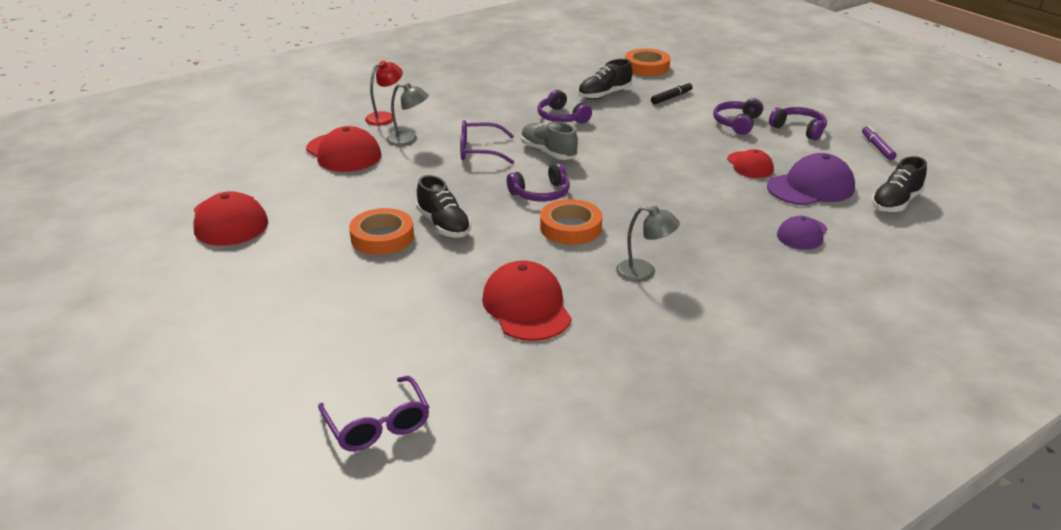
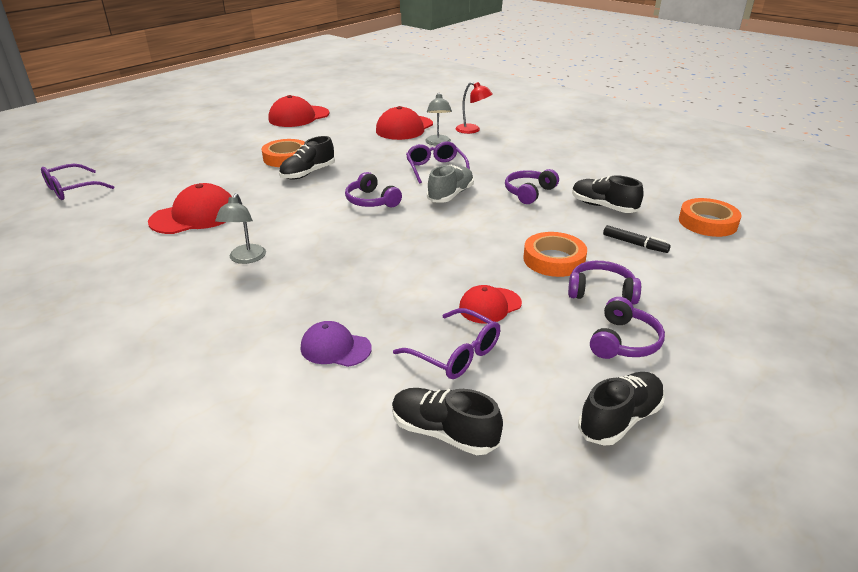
camera: 75 degrees right, 0 degrees up
(570, 227) = (316, 219): orange tape -> orange tape (554, 260)
(811, 187) = (455, 353): purple cap -> purple glasses
(877, 147) = (620, 419): purple marker -> black shoe

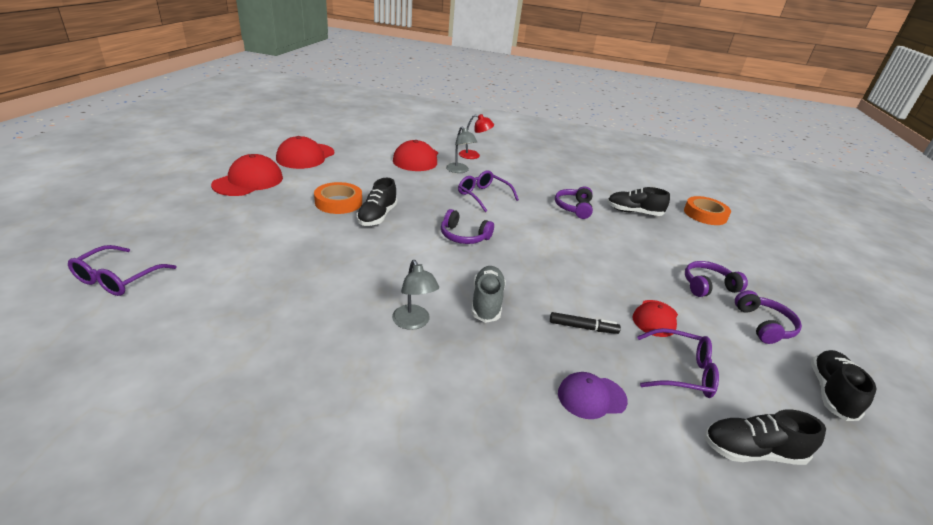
camera: 30 degrees left, 0 degrees up
(194, 216) = (309, 284): red cap -> red cap (248, 181)
(451, 195) = (520, 219): grey shoe -> grey shoe (487, 302)
(554, 260) = (652, 265): orange tape -> none
(634, 244) = (684, 240): black marker -> black marker (583, 327)

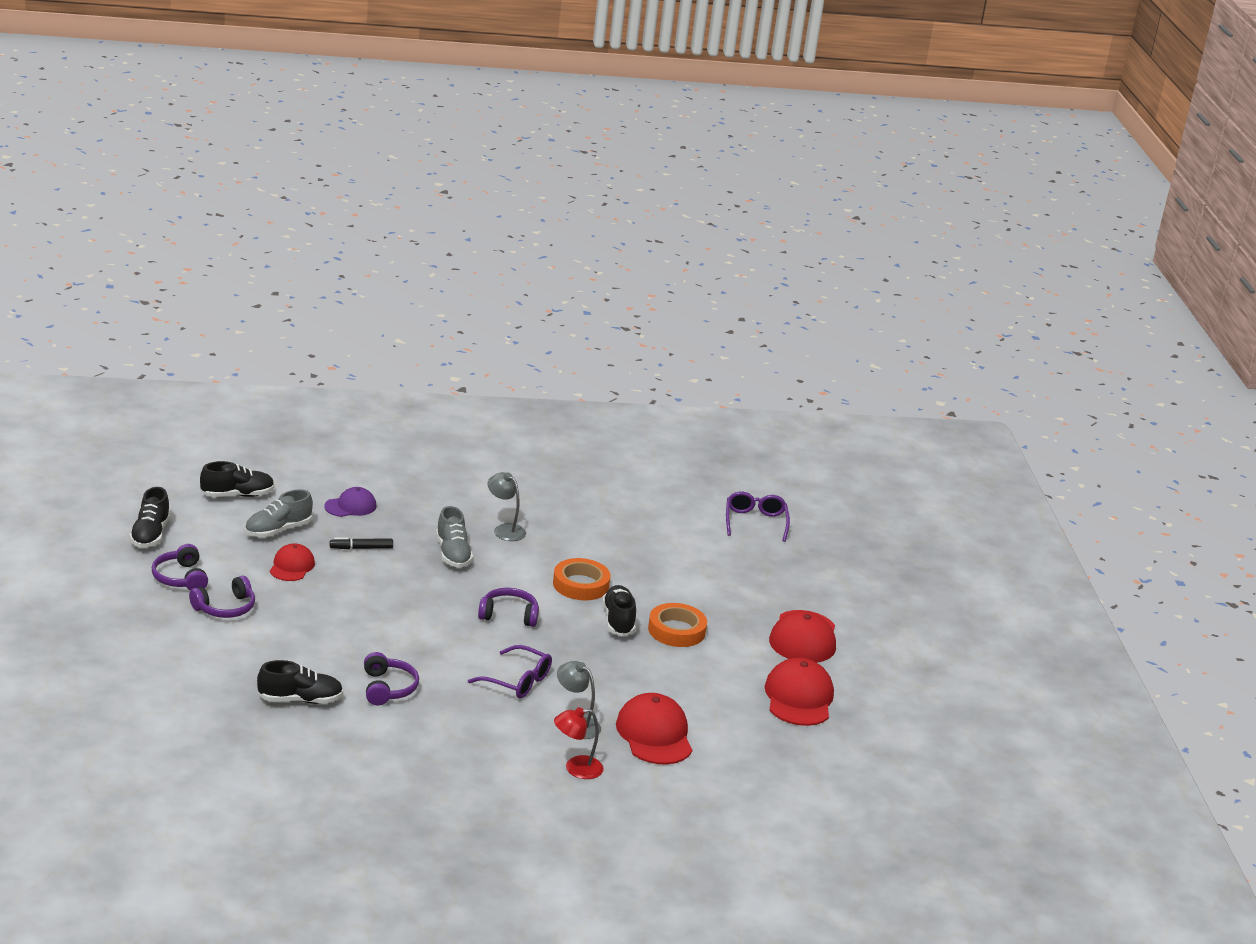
camera: 160 degrees right, 5 degrees down
(680, 371) = (277, 530): purple glasses -> grey shoe
(705, 214) = (187, 721): orange tape -> orange tape (581, 584)

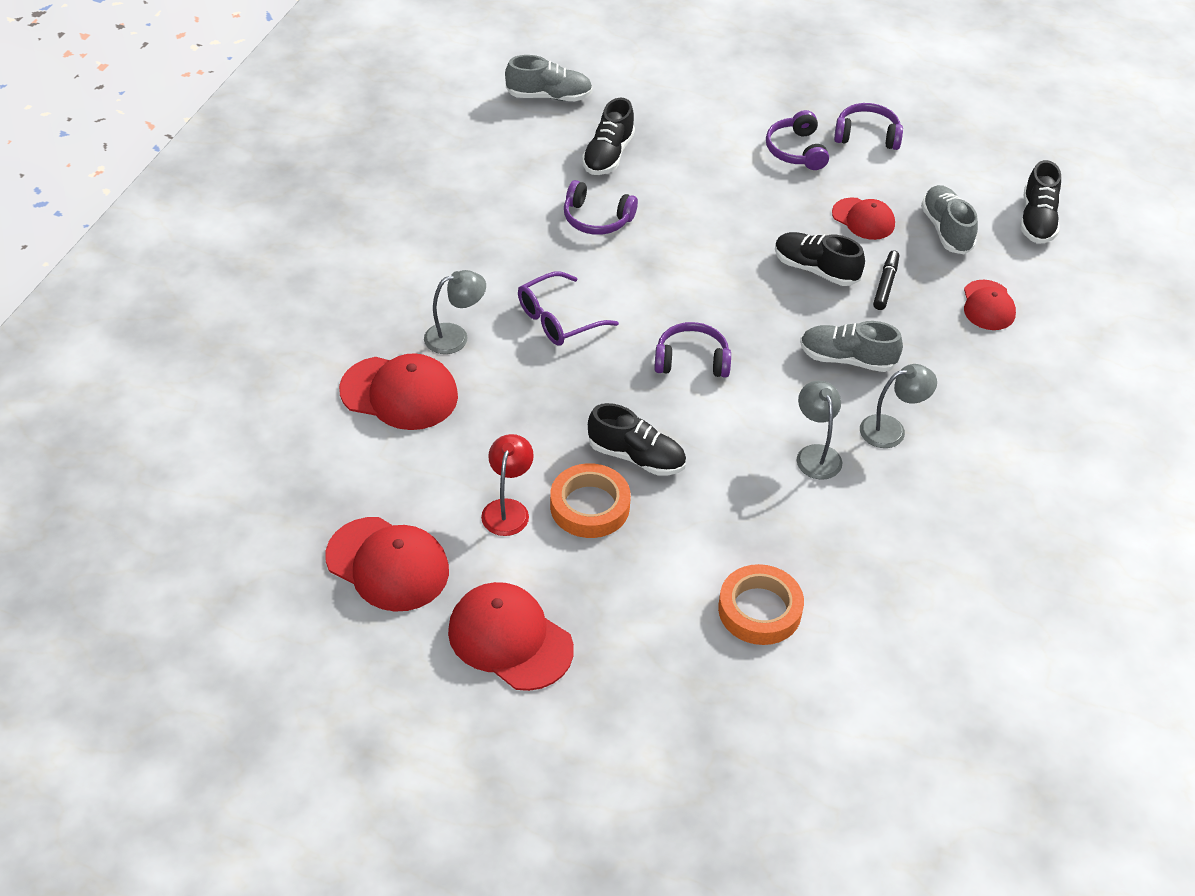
camera: 120 degrees right, 20 degrees up
(150, 535) = (963, 136): black shoe -> black shoe (815, 269)
(237, 750) = (549, 96): none -> grey shoe
(350, 506) = (988, 305): purple cap -> red cap
(509, 615) = (691, 360): purple headphones -> purple headphones turned 120 degrees counterclockwise
(552, 554) = (816, 454): none -> grey lamp
(576, 768) = (382, 306): red lamp -> red lamp (507, 509)
(581, 584) = (732, 454): orange tape -> orange tape (759, 610)
(755, 522) = (828, 736): purple glasses -> none

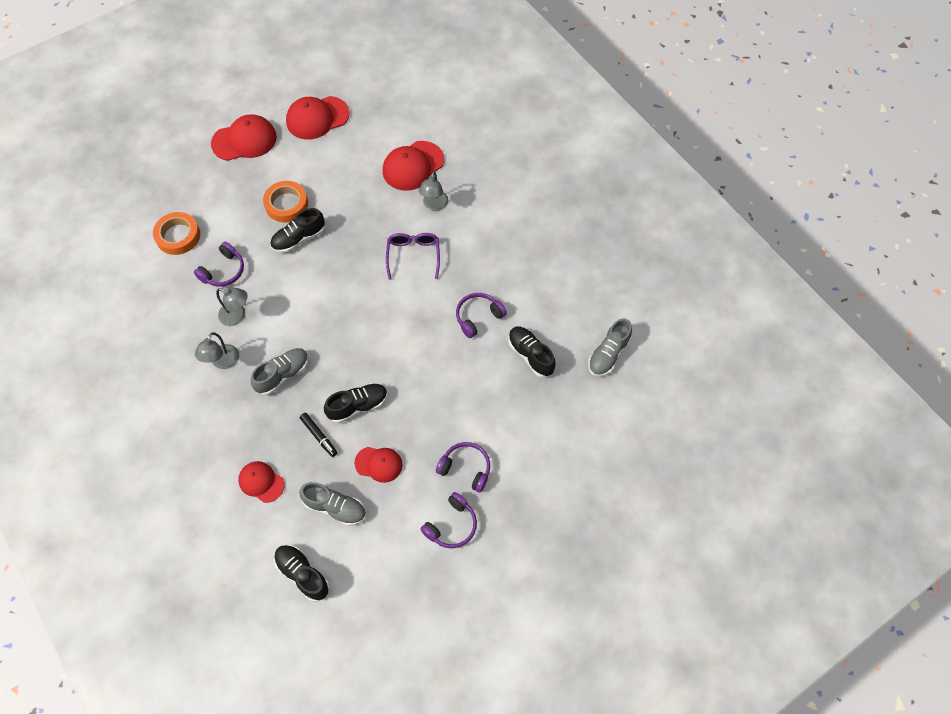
camera: 125 degrees right, 15 degrees up
(507, 509) = (311, 173): red lamp -> none
(691, 360) = (339, 299): purple headphones -> purple headphones (223, 271)
(863, 219) = (379, 464): red cap -> red cap turned 150 degrees counterclockwise

